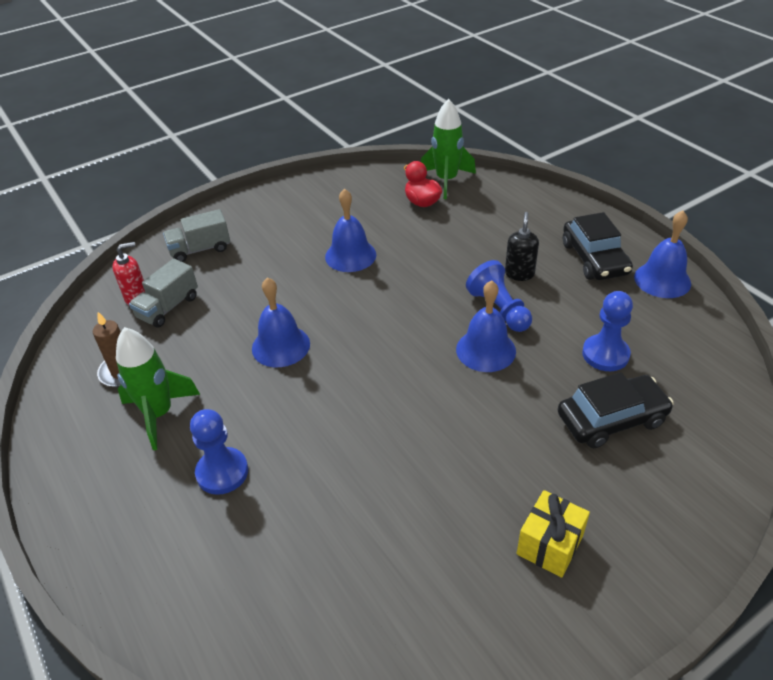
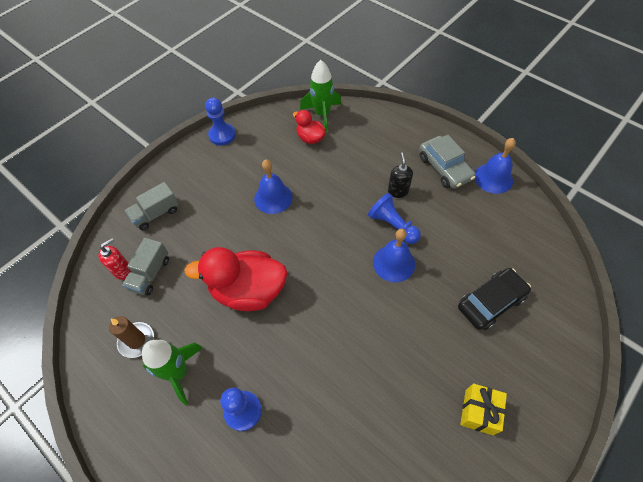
camera: 15 degrees left, 15 degrees up
(281, 346) = (248, 291): blue bell -> red duck
(594, 258) = (444, 168): black car -> grey car
(605, 354) = (473, 249): blue pawn -> blue pawn (222, 135)

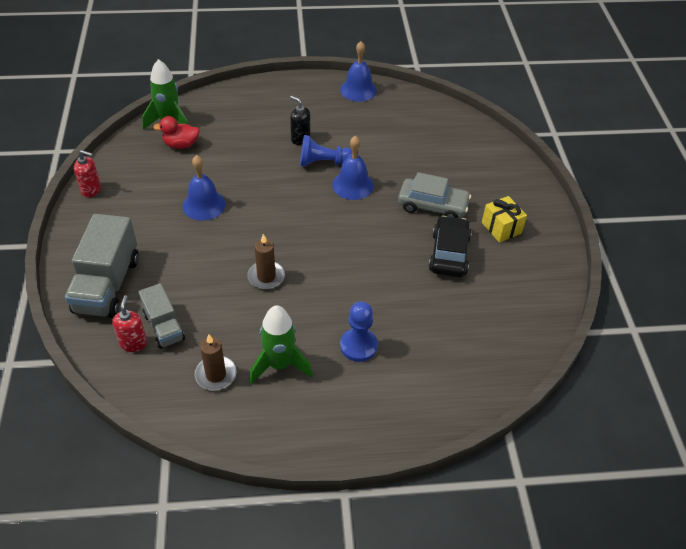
camera: 50 degrees left, 10 degrees down
(156, 214) = (107, 285): grey truck -> grey truck, size x1.70
(222, 135) = (91, 190): blue pawn -> red soap dispenser
(248, 291) = (266, 277): red duck -> brown candle
(444, 168) = (316, 103): grey car -> grey car (432, 206)
(490, 302) = (441, 165): black car -> black car (449, 253)

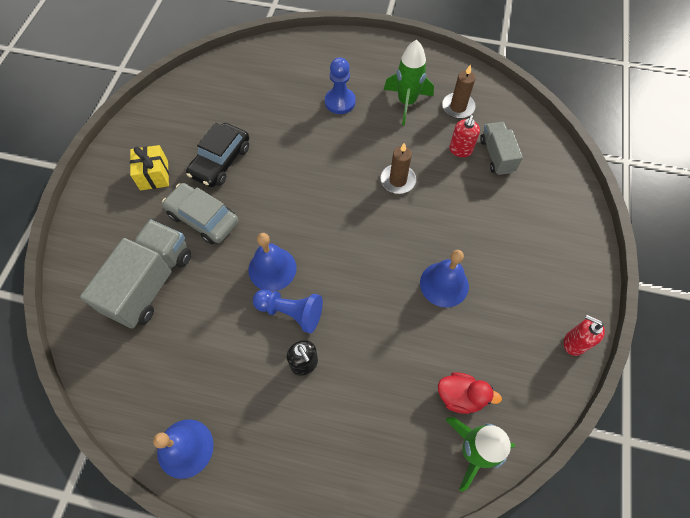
camera: 160 degrees left, 15 degrees up
(107, 285) = (548, 209): grey truck -> grey truck (150, 283)
(133, 343) = (523, 147): red soap dispenser -> red soap dispenser (460, 150)

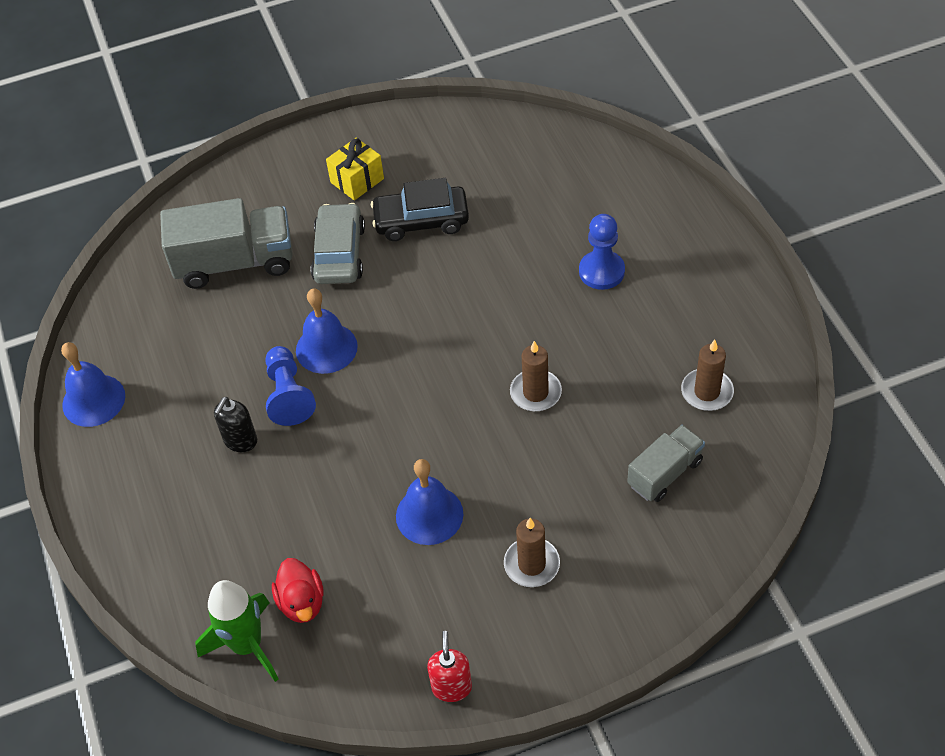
camera: 60 degrees right, 10 degrees down
(406, 102) = (663, 336): green rocket -> none
(460, 150) = (638, 430): red soap dispenser -> none
(514, 252) = (531, 564): none -> brown candle

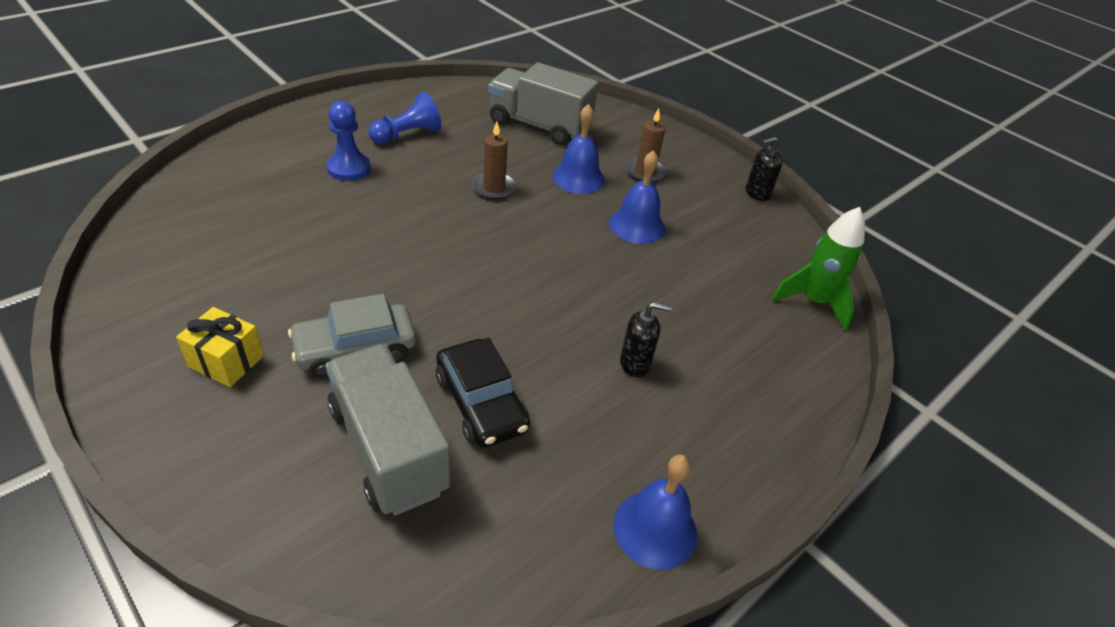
camera: 120 degrees left, 10 degrees down
(288, 395) = (564, 341): blue pawn -> blue pawn (407, 135)
(302, 602) = (756, 279): red duck -> none
(326, 348) = (494, 327): blue bell -> blue bell (578, 178)
(421, 221) = (295, 291): black car -> black car (481, 403)
(451, 687) = (756, 193): red soap dispenser -> black soap dispenser
(665, 473) = (539, 125): grey truck -> grey truck, size x1.70
(707, 392) = (461, 113): brown candle -> none

